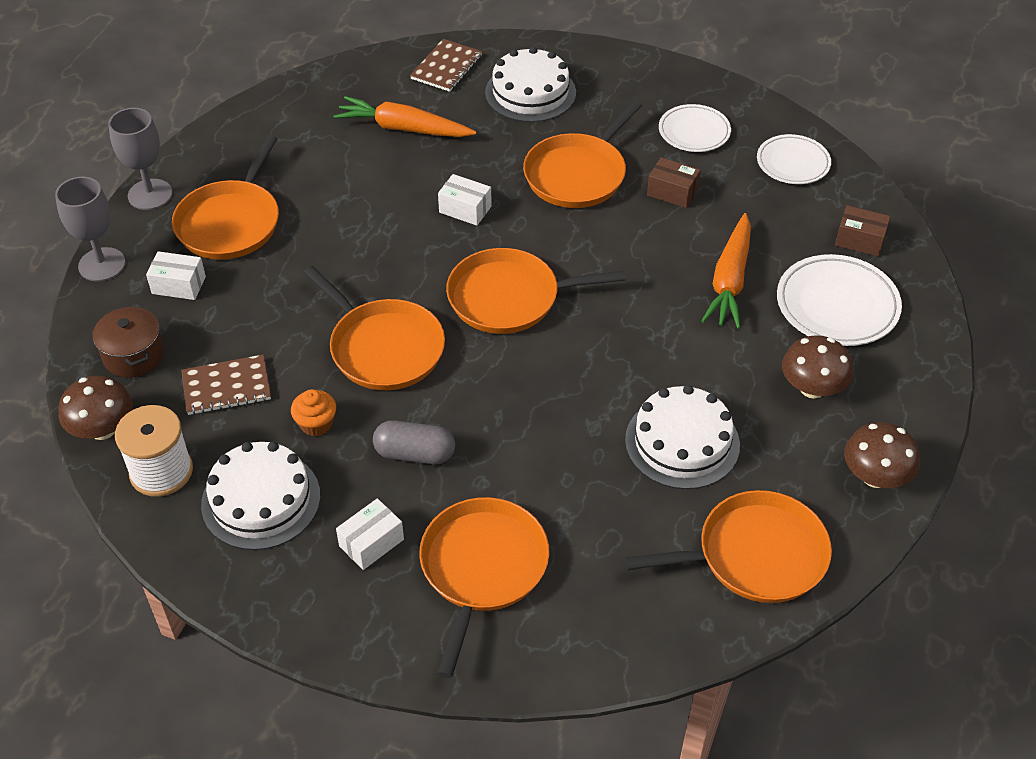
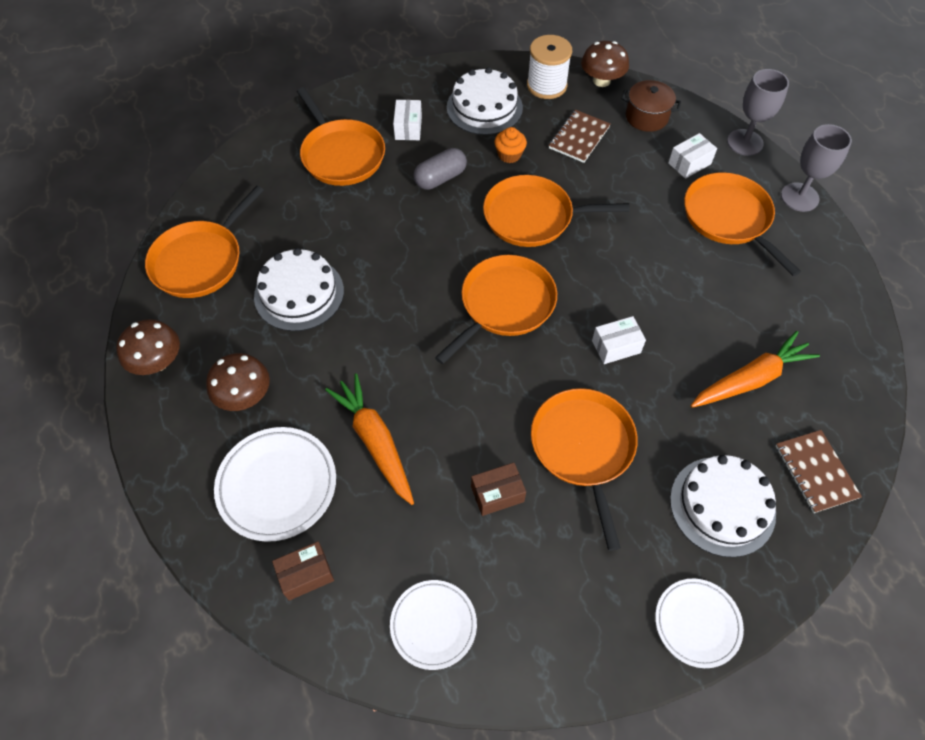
camera: 135 degrees right, 10 degrees up
(694, 132) = (549, 585): white plate -> white plate (697, 623)

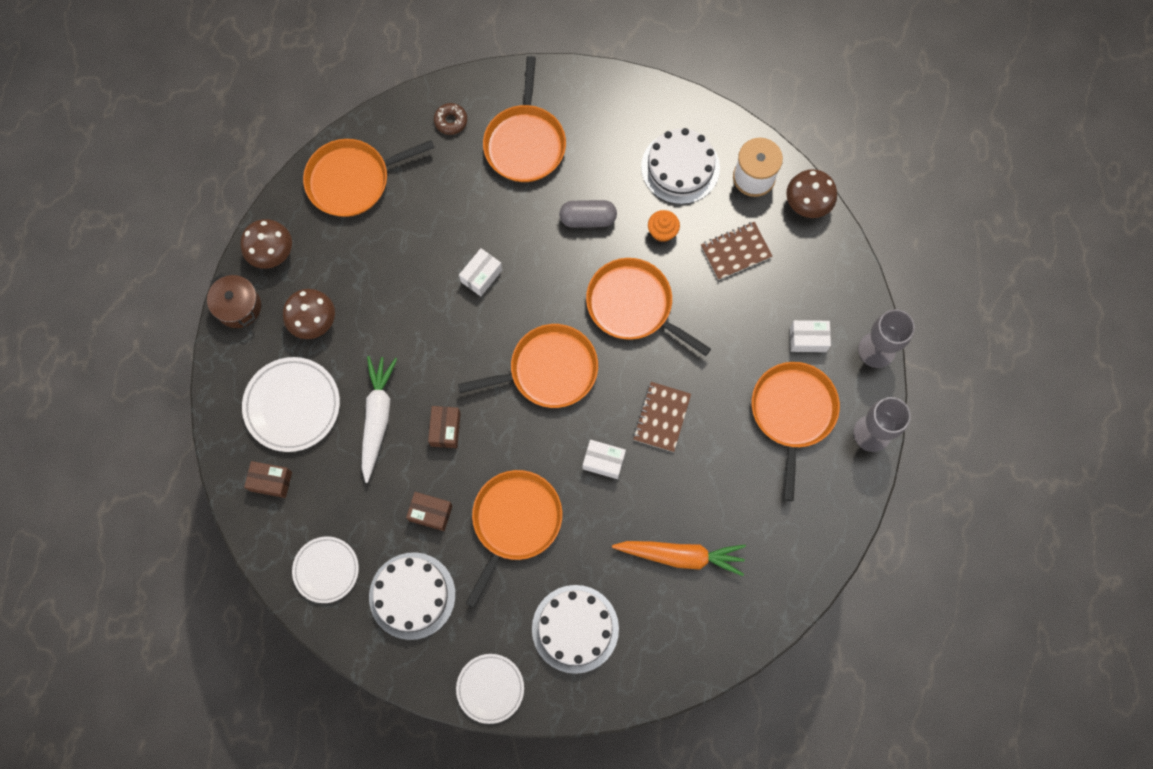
camera: 35 degrees right, 15 degrees up
(262, 172) = (451, 121): none -> brown donut
(299, 293) = (405, 258): white cake -> white cake (412, 595)
(375, 441) = (377, 417): orange carrot -> white carrot
(408, 128) = (599, 149): white box -> white box (481, 276)
(450, 410) = (445, 429): none -> brown box
(646, 117) = (813, 268): brown pot -> brown pot (238, 307)
(815, 472) = (662, 653): brown notebook -> brown notebook (661, 417)

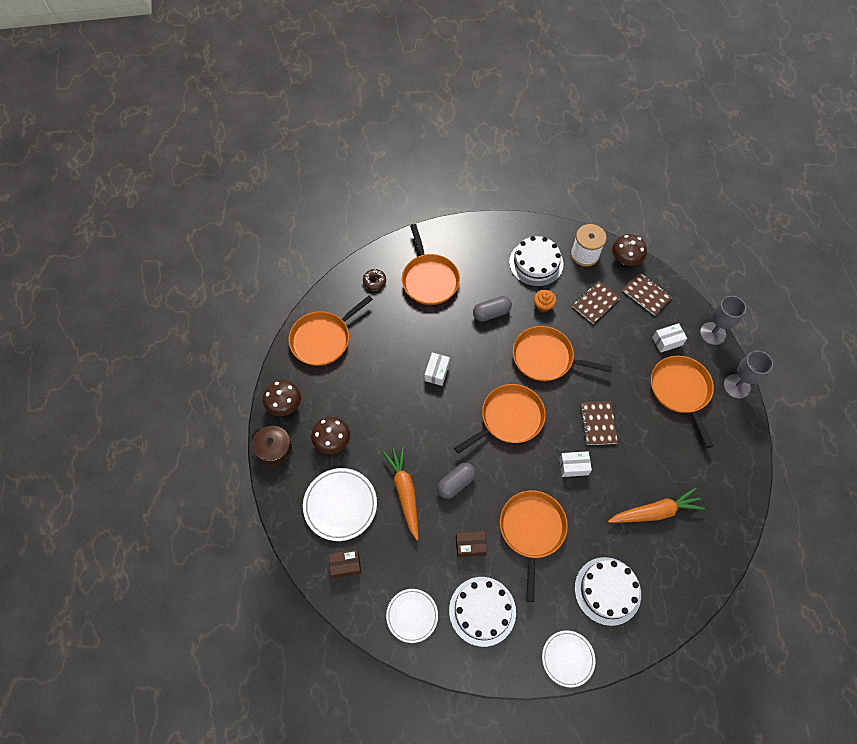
camera: 20 degrees left, 10 degrees down
(377, 417) = (404, 492): white carrot -> orange carrot
(445, 429) = (456, 483): brown box -> grey capsule
(812, 264) = (646, 294): none -> brown notebook

